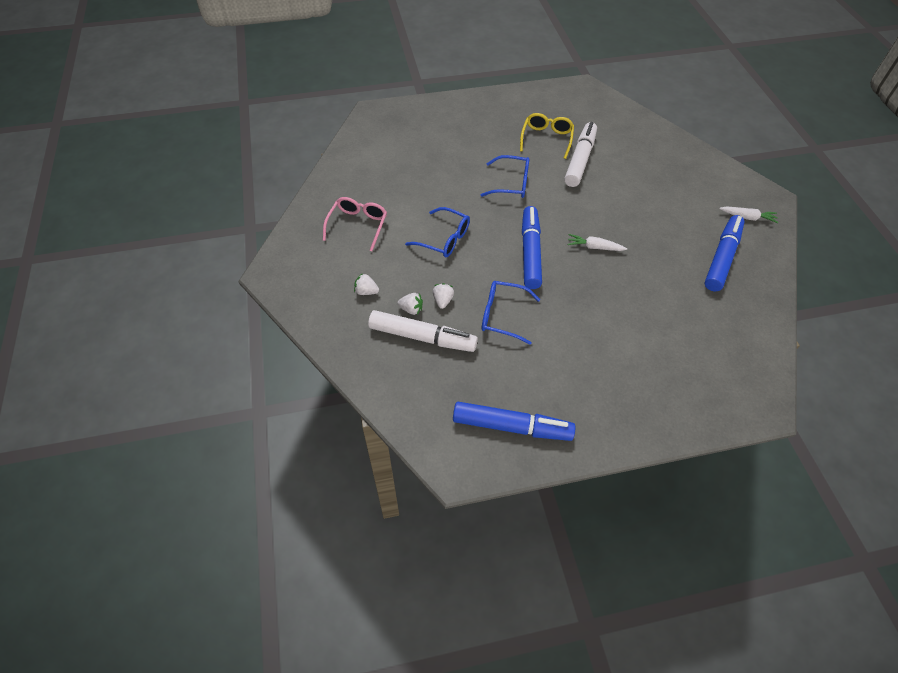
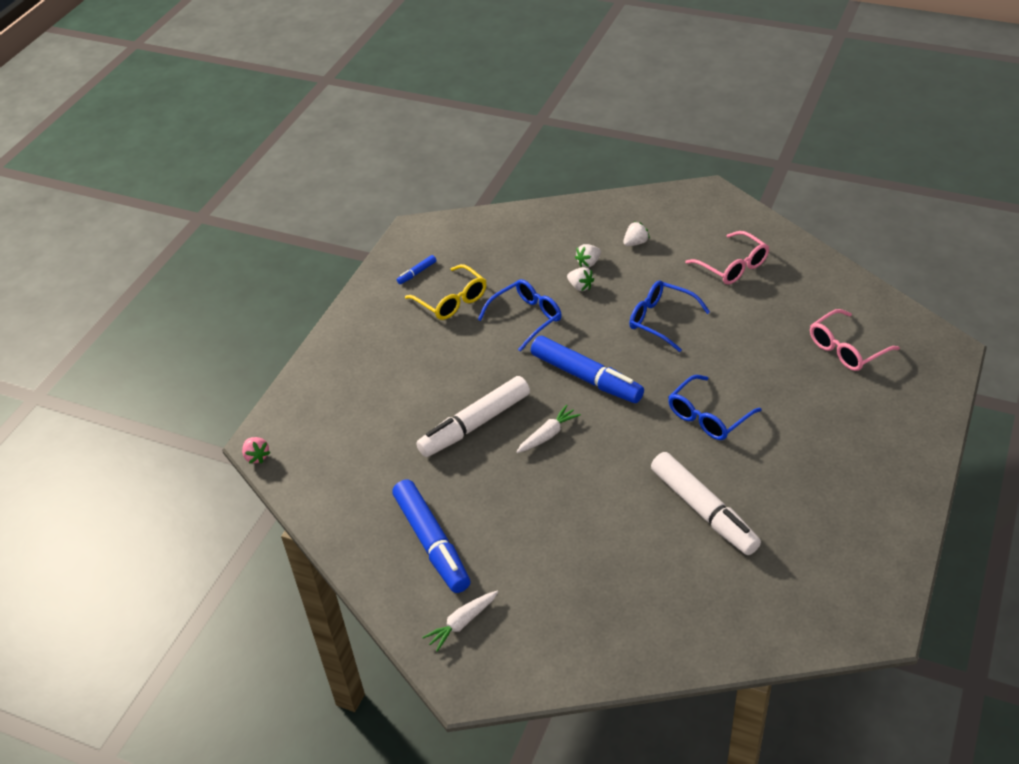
camera: 130 degrees right, 10 degrees down
(403, 148) = (847, 349): none -> pink glasses
(422, 337) = (551, 258): white marker -> white marker (475, 424)
(444, 239) = (661, 320): blue glasses -> blue glasses turned 60 degrees clockwise
(511, 426) = (417, 273): blue marker -> blue marker, size x0.42
(546, 139) = (772, 499): yellow glasses -> yellow glasses (451, 300)
(777, 400) = (257, 456): none -> pink strawberry

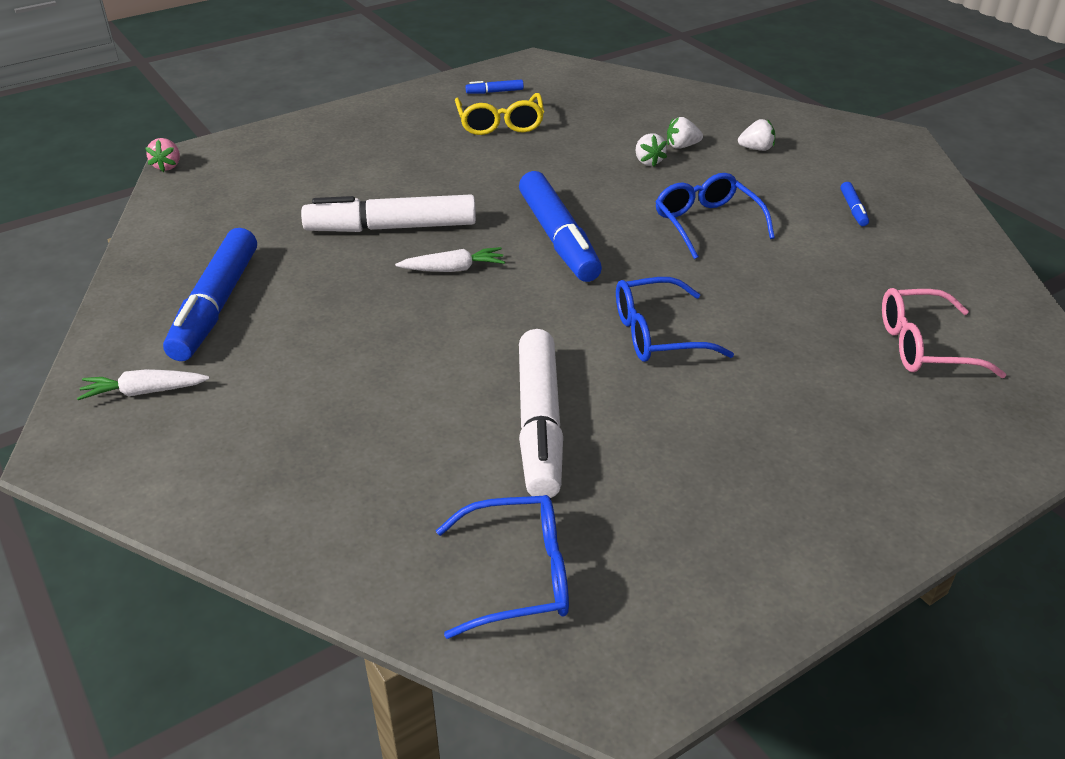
camera: 30 degrees right, 5 degrees down
(526, 318) = (557, 165): blue glasses -> blue glasses (517, 575)
(732, 266) = (853, 209): pink glasses -> blue marker

